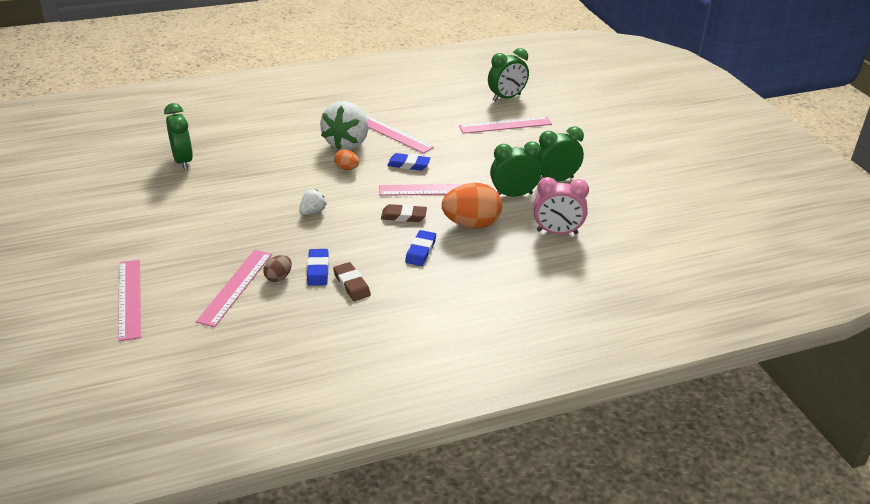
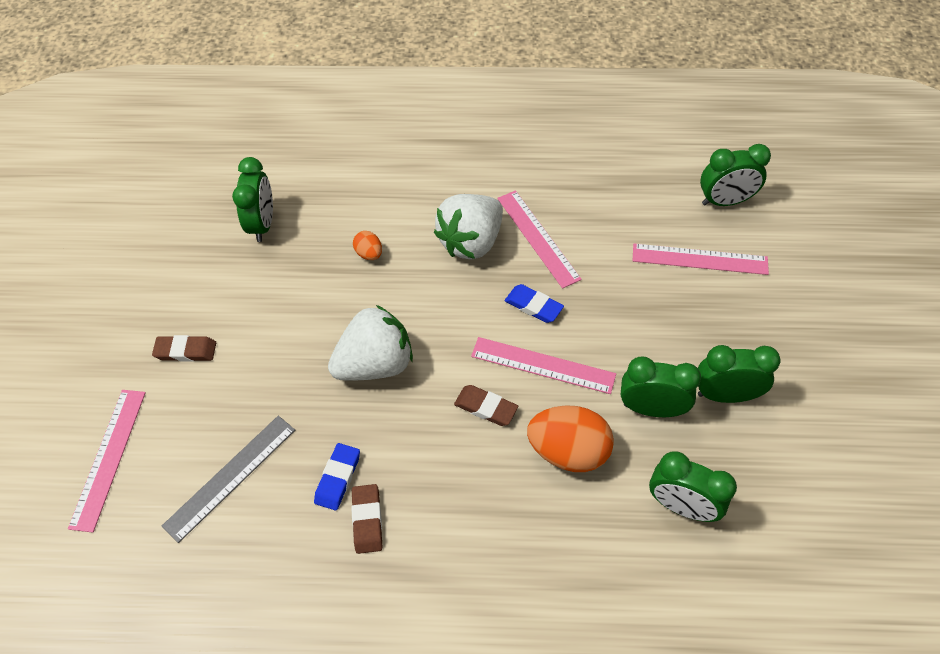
camera: 25 degrees right, 20 degrees up
(160, 234) = (186, 351): none -> brown eraser
(235, 287) = (230, 477): pink ruler -> grey ruler
(278, 277) = (286, 476): brown egg -> none
(312, 212) = (375, 364): white strawberry -> white strawberry, size x2.18
(347, 168) = (451, 292): orange egg -> orange egg (369, 254)
(420, 251) = (480, 484): blue eraser -> none
(557, 232) = (681, 506): pink clock -> green clock

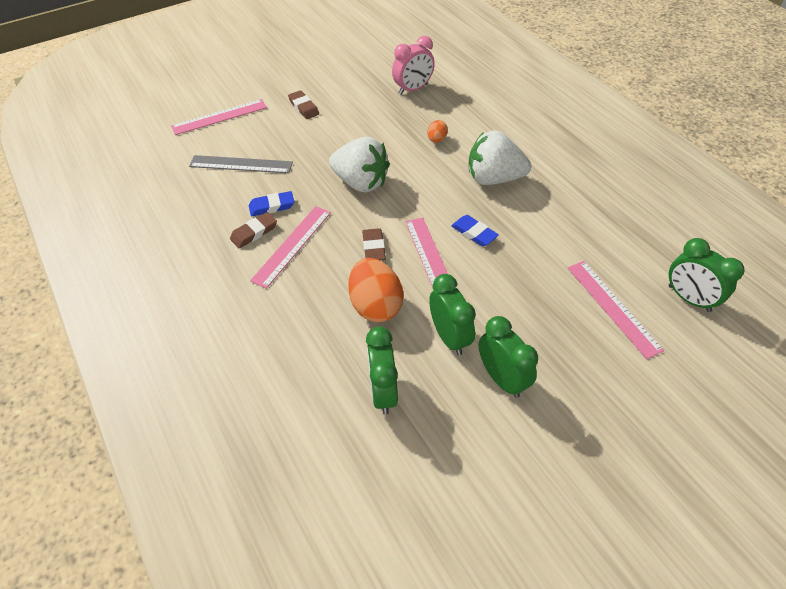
camera: 55 degrees right, 5 degrees down
(263, 224) = (413, 89): green clock -> pink clock
(533, 306) = (474, 233): blue eraser -> blue eraser turned 45 degrees counterclockwise
(538, 238) = (532, 208): pink ruler -> pink ruler (292, 245)

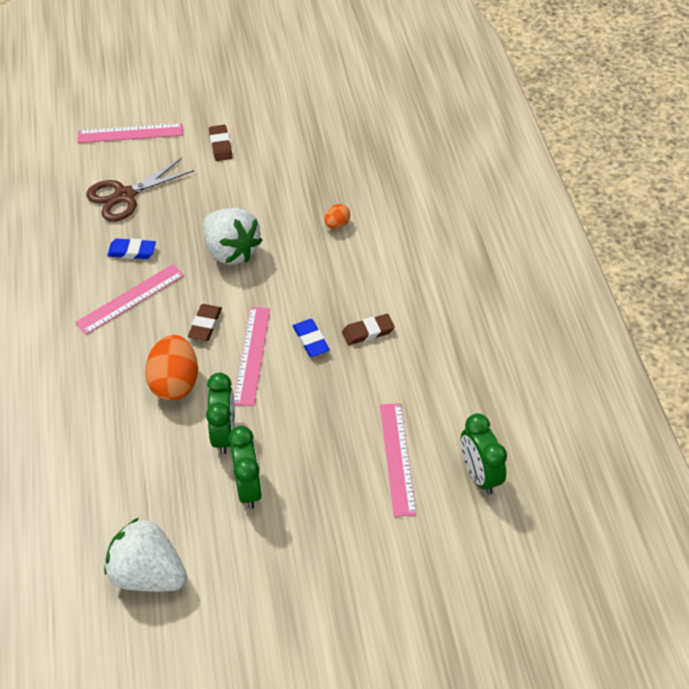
camera: 20 degrees right, 0 degrees up
(241, 164) = (125, 196): grey ruler -> brown scissors
(254, 232) = (102, 274): brown eraser -> brown eraser (368, 332)
(383, 391) = (137, 463): green clock -> none
(413, 89) = (348, 154): pink clock -> none
(493, 178) = (368, 287): white strawberry -> white strawberry (148, 574)

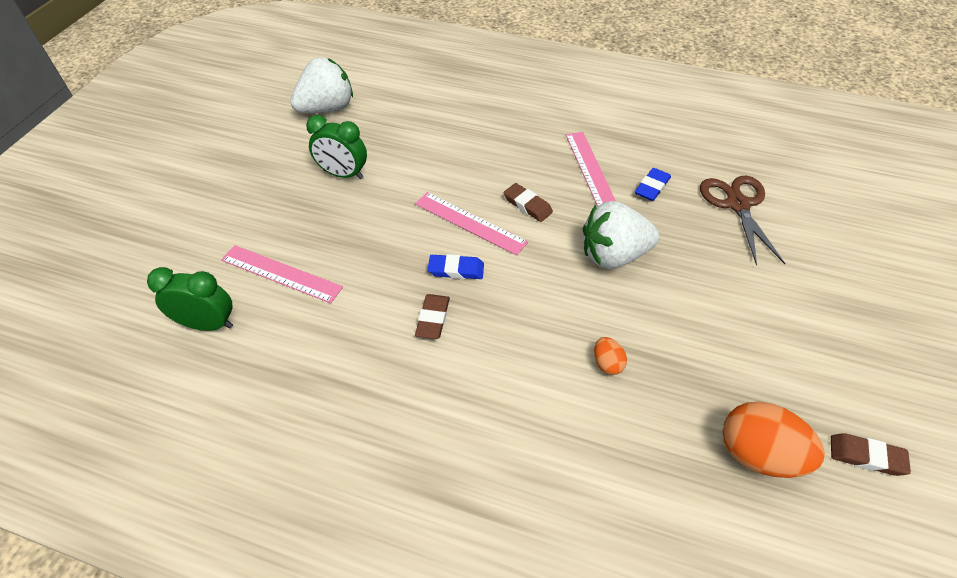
camera: 120 degrees right, 0 degrees up
(130, 133) = (846, 237): pink ruler -> none
(175, 383) = (476, 167): orange egg -> orange egg (758, 454)
(220, 145) = (799, 308): brown eraser -> brown eraser (866, 456)
(224, 435) = (402, 178): green clock -> none

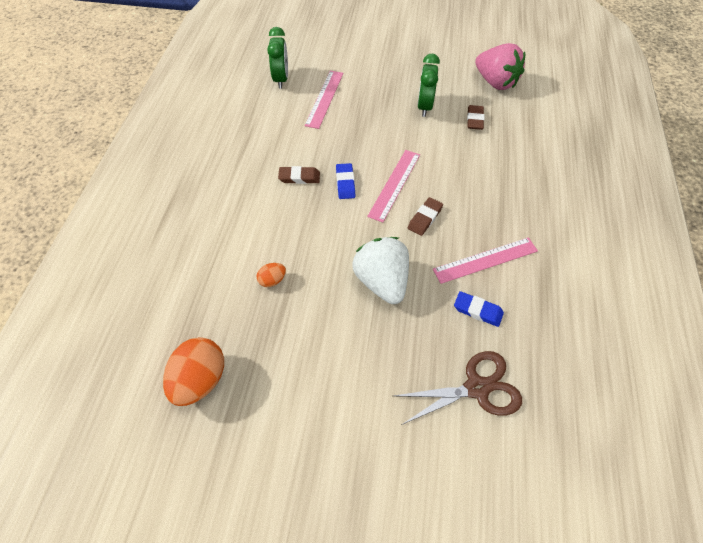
camera: 80 degrees right, 5 degrees up
(327, 108) = (495, 82): white strawberry -> pink strawberry
(866, 456) = (198, 465): brown eraser -> brown eraser (475, 119)

